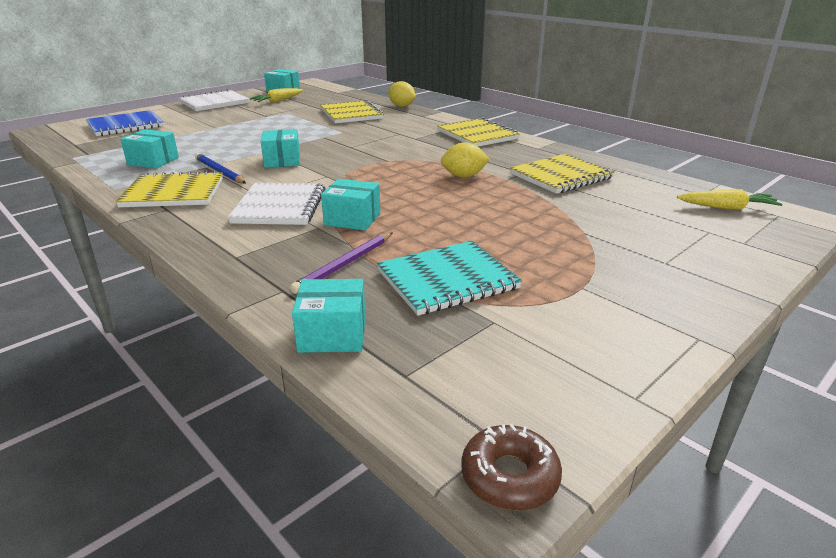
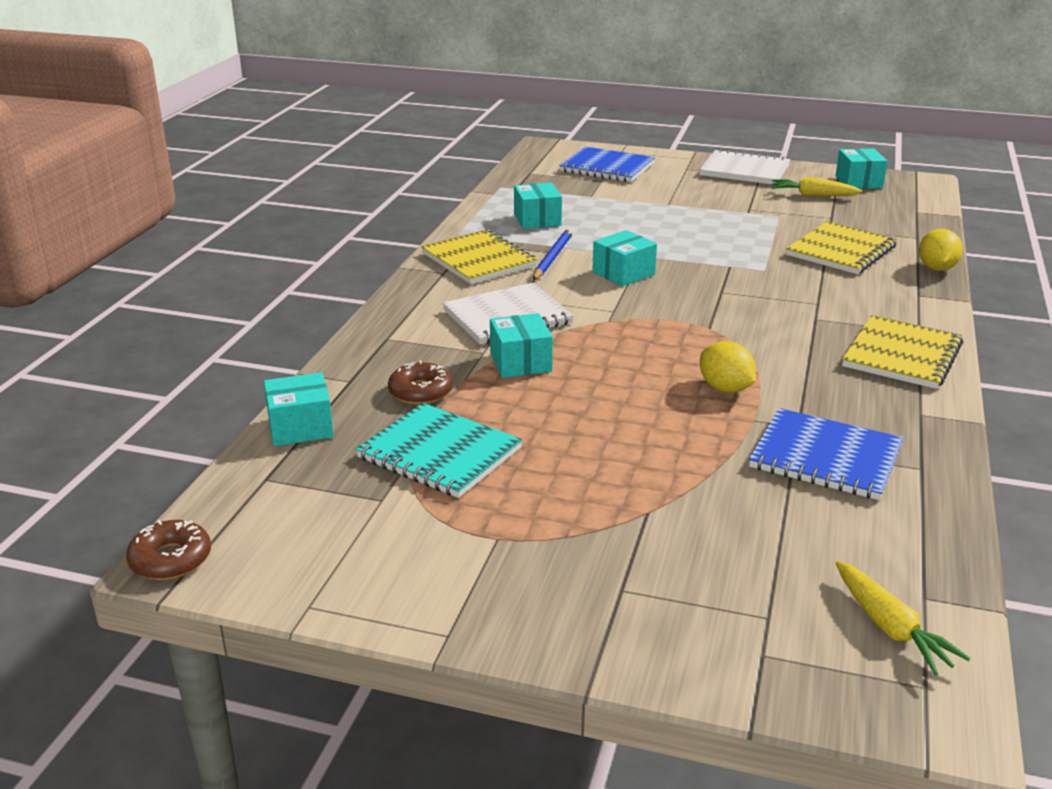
camera: 60 degrees right, 0 degrees up
(332, 334) = (300, 427): turquoise box -> turquoise box turned 75 degrees counterclockwise
(345, 264) = (420, 392): purple pencil -> brown donut
(561, 176) = (825, 457): yellow notebook -> blue notebook

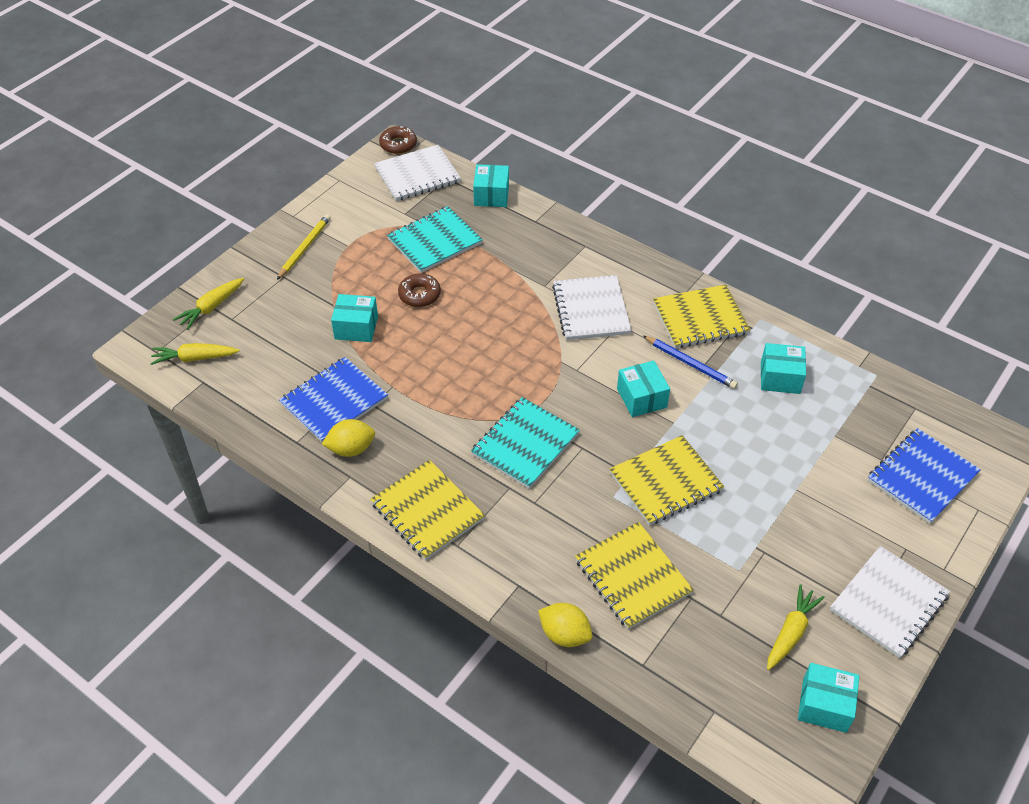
camera: 110 degrees right, 20 degrees up
(266, 512) = (417, 175): none -> white notebook
(420, 392) = (506, 247): brown donut -> brown donut (419, 295)
(520, 362) = (521, 299): turquoise box -> turquoise box (356, 327)
(533, 587) = (304, 248): none -> yellow pencil
(720, 250) = (666, 482): none -> yellow notebook
(725, 388) = (436, 387): yellow lemon -> yellow lemon (351, 449)
(750, 320) = (525, 444): none -> turquoise notebook
(763, 654) = (211, 307): none -> yellow carrot

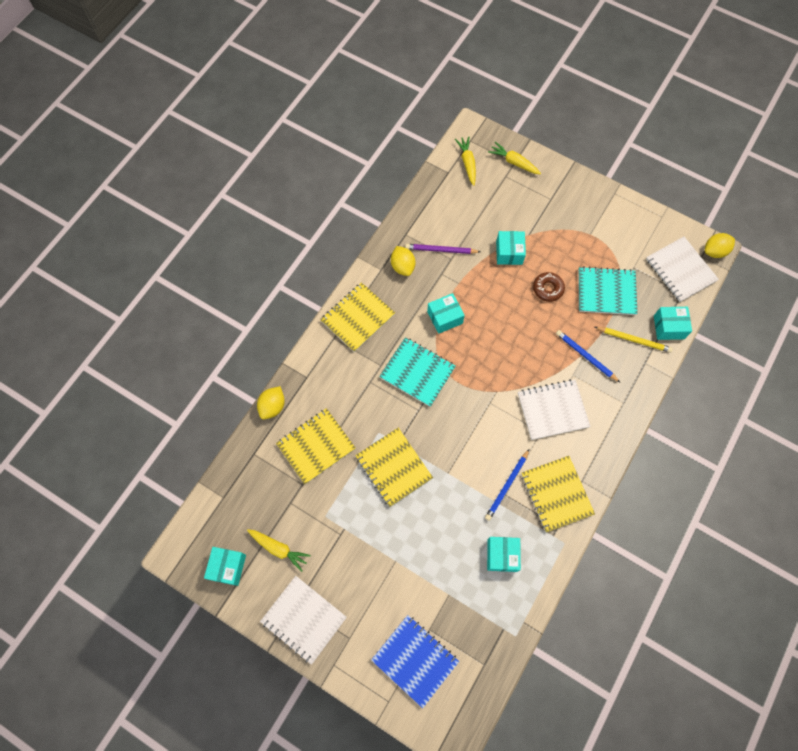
camera: 85 degrees right, 20 degrees up
(304, 248) = (582, 207): yellow pencil -> yellow pencil (633, 340)
(334, 401) = (441, 250): blue notebook -> purple pencil
(398, 145) = (714, 251): brown donut -> yellow lemon
(434, 241) = (606, 292): turquoise notebook -> turquoise notebook turned 45 degrees counterclockwise
(521, 270) = (586, 356): none -> blue pencil
(641, 398) = (468, 450): turquoise box -> turquoise box (445, 317)

